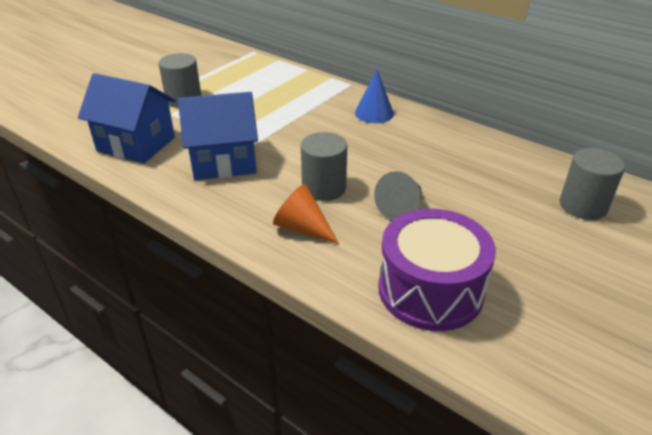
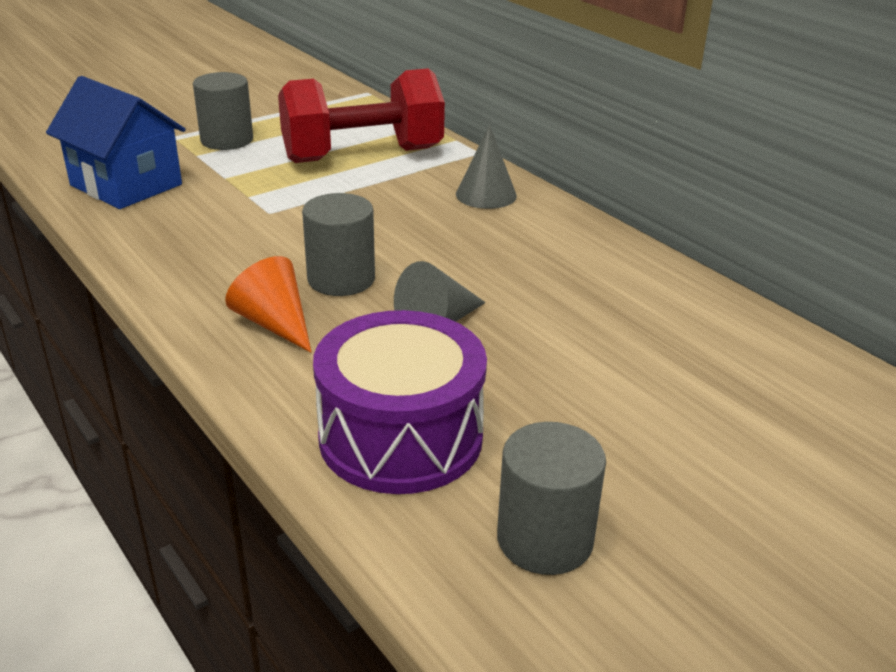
camera: 15 degrees right, 5 degrees down
(223, 161) = (226, 224): blue house -> none
(280, 97) = (362, 155): none -> red dumbbell
(374, 113) = (486, 195): blue cone -> grey cone
(583, 206) = (729, 371): grey cylinder -> grey cylinder (545, 539)

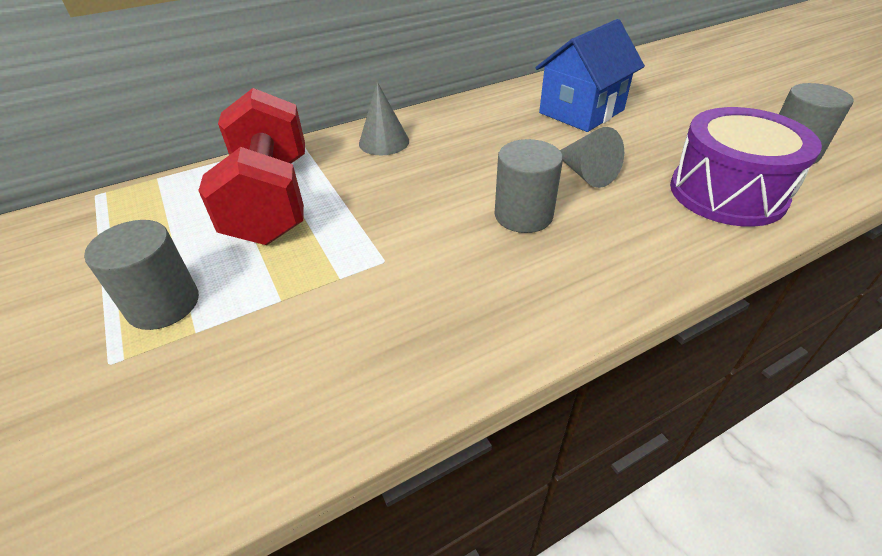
camera: 80 degrees left, 10 degrees up
(126, 185) = (261, 400): blue house -> blue house (581, 111)
(275, 324) = (601, 251): orange cone -> none

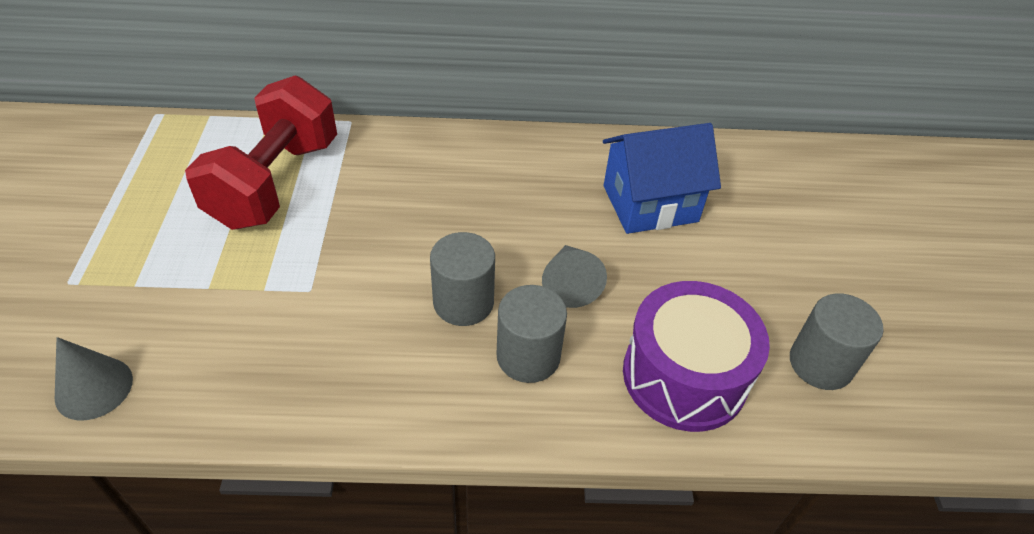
camera: 25 degrees right, 5 degrees up
(163, 304) = (131, 249): grey cylinder -> grey cylinder (528, 356)
(384, 142) = (420, 157): grey cone -> grey cone (94, 388)

